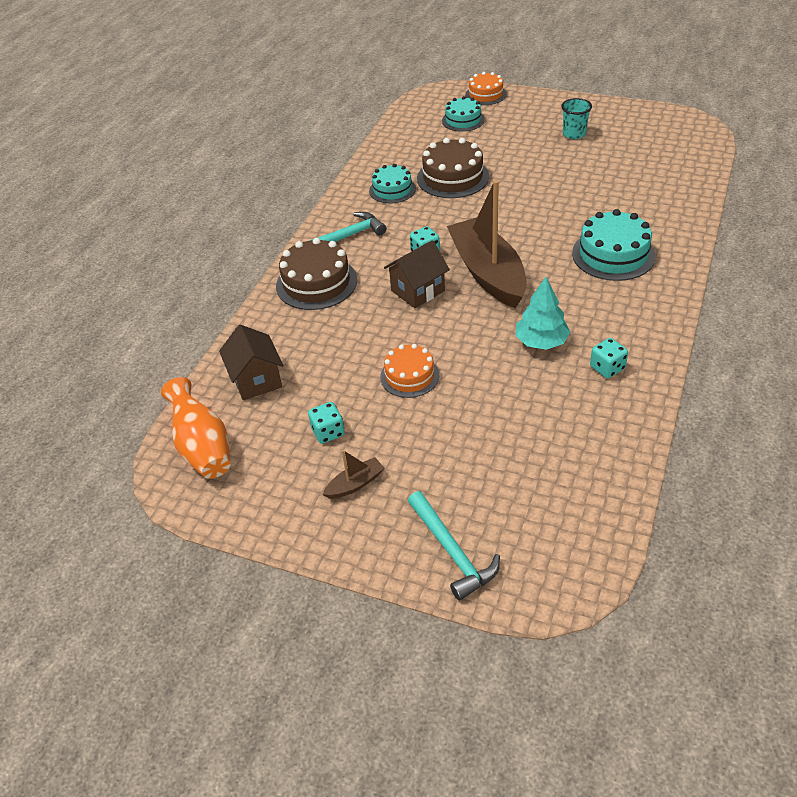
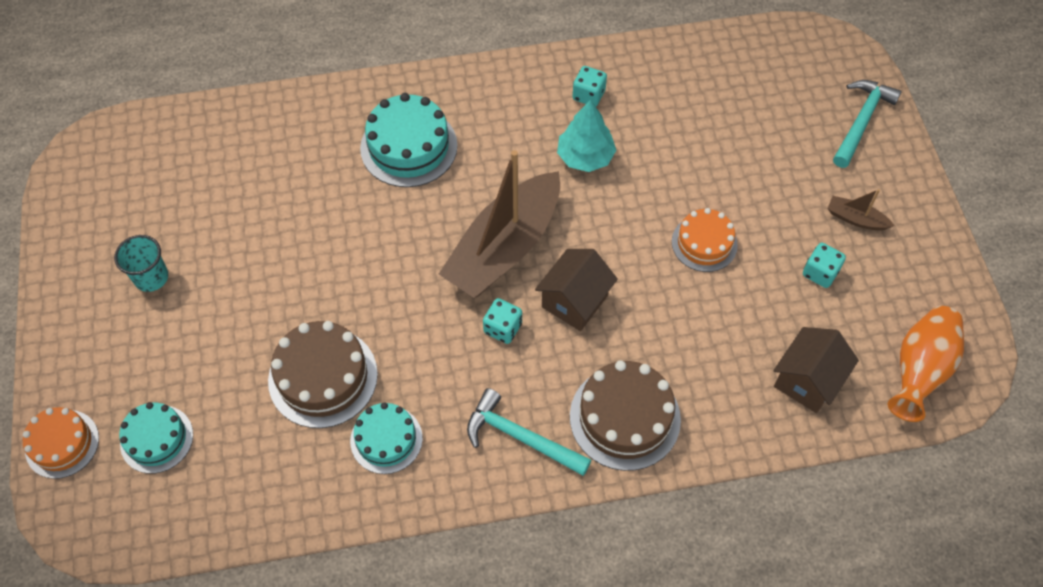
camera: 125 degrees left, 15 degrees up
(417, 291) = (574, 301): brown house -> brown house turned 75 degrees counterclockwise

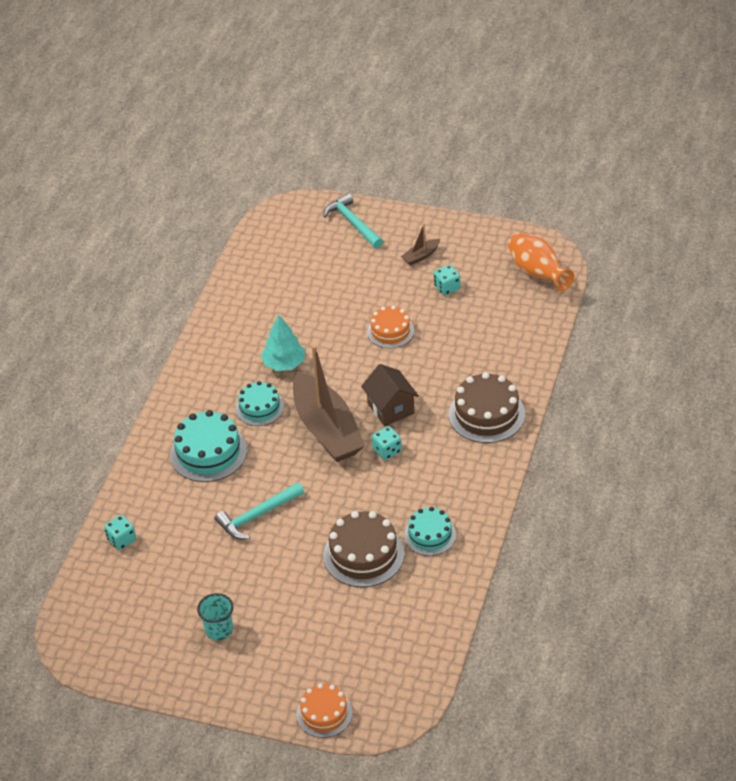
camera: 60 degrees left, 15 degrees down
(156, 439) = (354, 658): turquoise cake -> turquoise cake (259, 408)
(520, 437) = (469, 468): turquoise hammer -> turquoise hammer (257, 516)
(588, 95) = (235, 344): turquoise dice -> turquoise dice (121, 540)
(807, 380) = (514, 323): brown house -> none

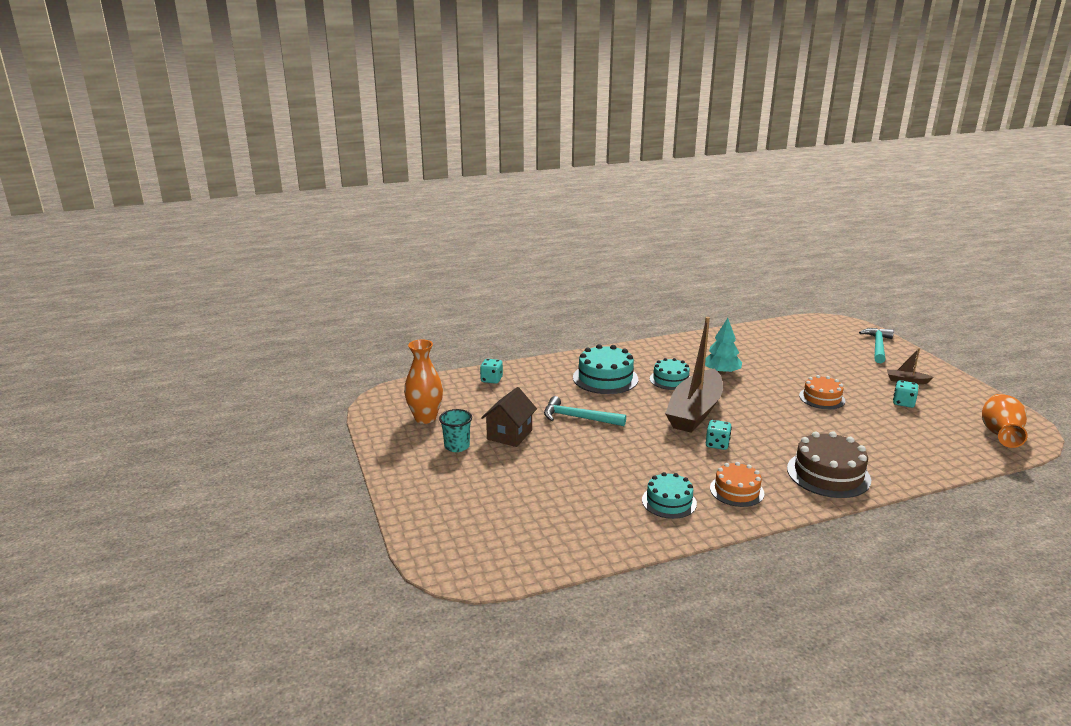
camera: 50 degrees right, 20 degrees down
(145, 629) = (425, 418): none -> orange vase
(324, 714) = (424, 530): orange cake -> orange cake (736, 490)
(363, 555) = (605, 478): brown cake -> none
(390, 408) = (757, 428): brown house -> brown house (509, 435)

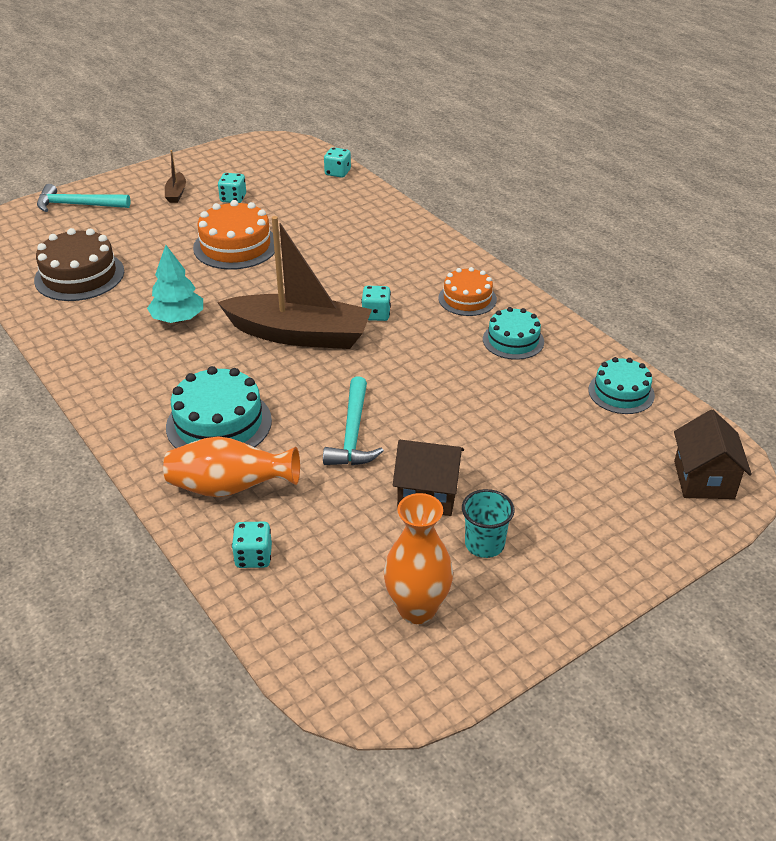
camera: 105 degrees left, 15 degrees up
(460, 553) = (704, 480): none -> brown house
(670, 380) = (210, 360): turquoise cake -> turquoise cake (621, 392)
(822, 398) = (235, 246): orange cake -> orange cake, size x1.55
(828, 474) = (406, 246): brown cake -> brown cake (79, 275)
(973, 457) = (337, 173): none -> turquoise dice
(1000, 435) = (287, 156): orange vase -> orange vase (229, 488)

